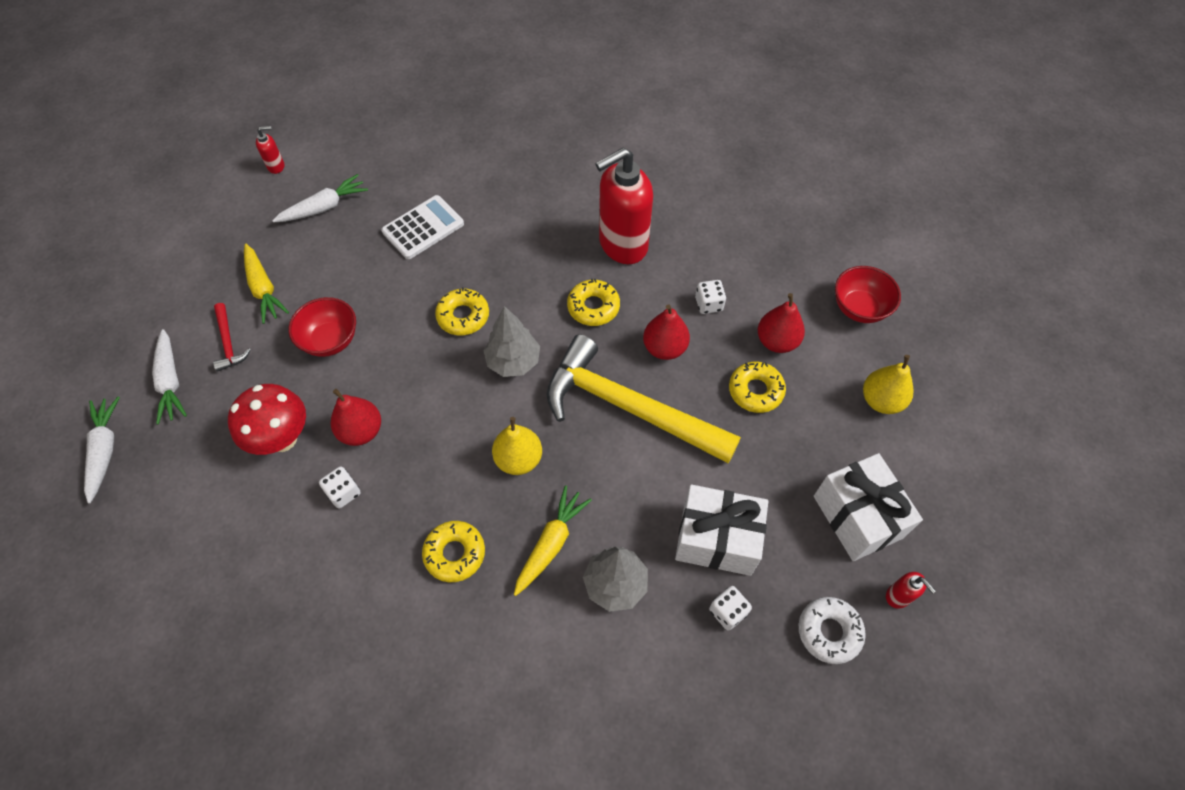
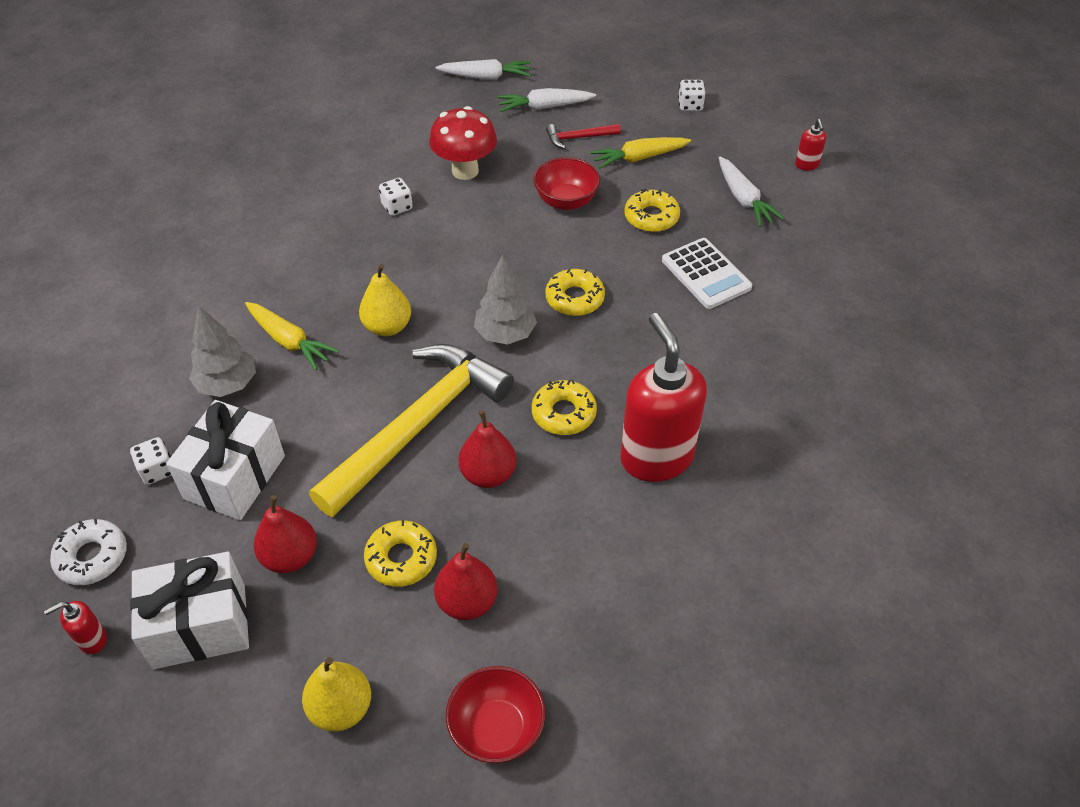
camera: 100 degrees right, 10 degrees down
(361, 431) = (456, 219): red pear -> red pear (290, 557)
(455, 553) = (309, 274): yellow donut -> yellow donut (651, 217)
(708, 304) = (543, 535): white dice -> white dice (690, 105)

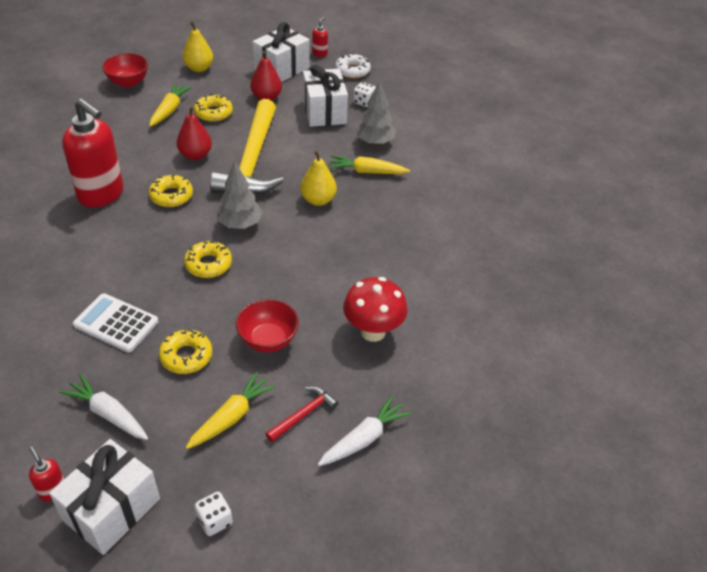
camera: 145 degrees right, 5 degrees down
(397, 207) = (393, 278): white dice -> none
(467, 602) = (169, 110): red pear -> yellow carrot
(486, 77) = (453, 451): white carrot -> none
(764, 138) = (111, 509): none -> white gift

